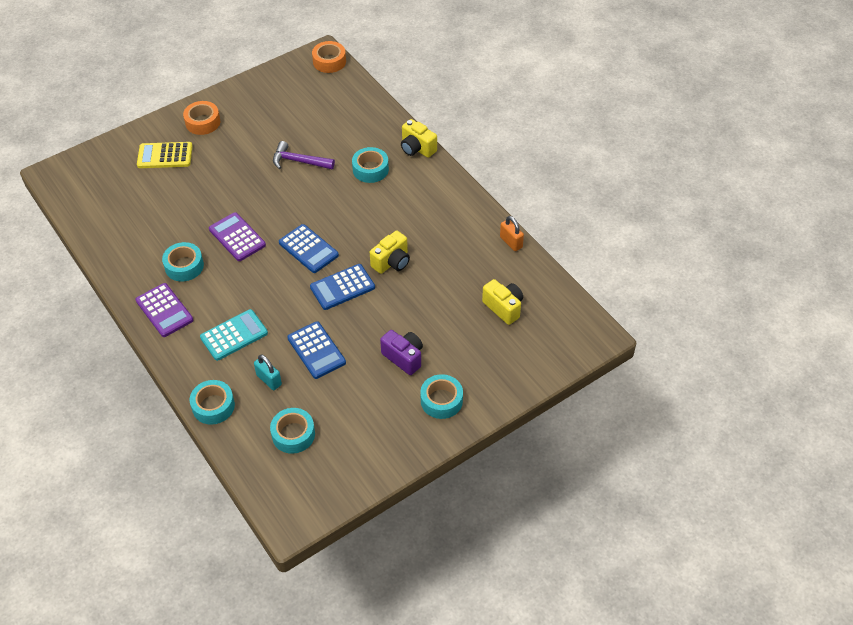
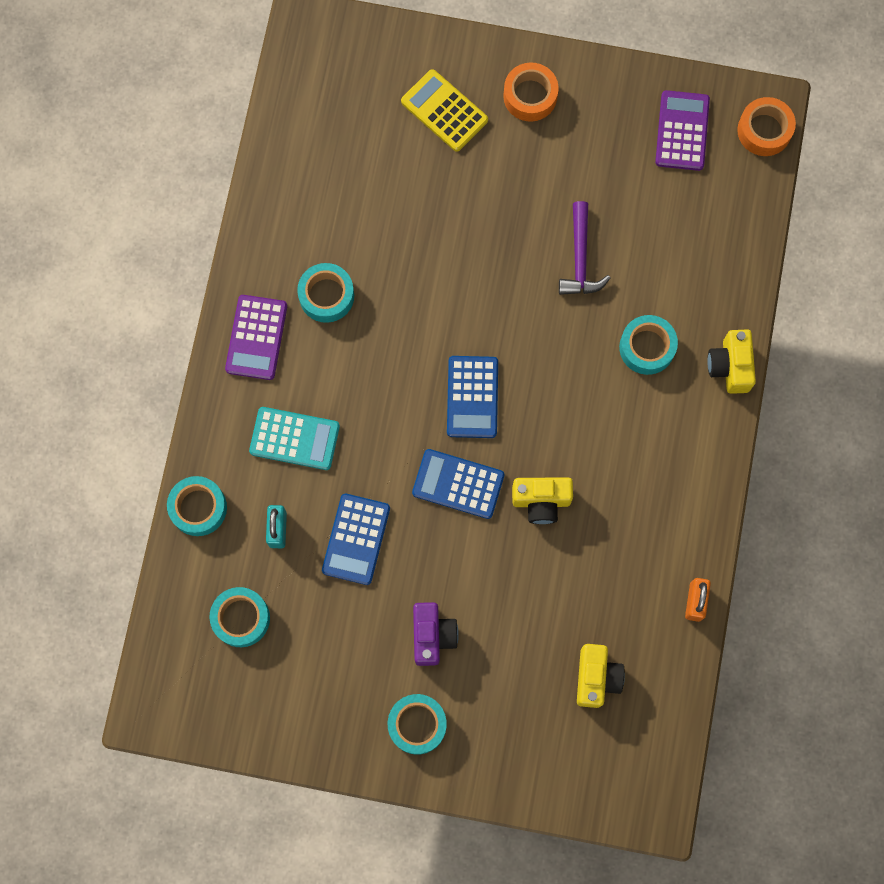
camera: 45 degrees right, 25 degrees up
(237, 237) = (414, 308): purple calculator -> purple calculator (682, 131)
(299, 161) = (580, 259): purple hammer -> purple hammer turned 150 degrees counterclockwise

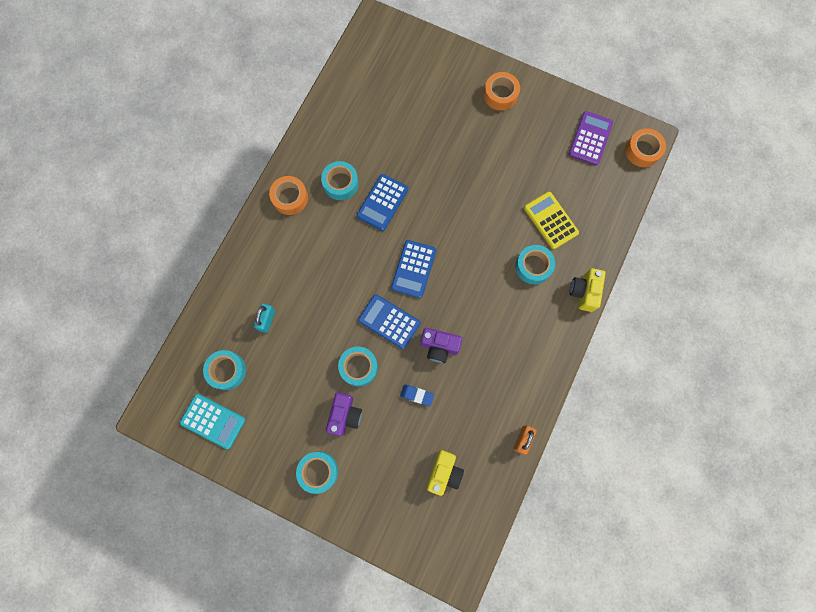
camera: 15 degrees right, 0 degrees up
(198, 508) = (222, 293): turquoise tape -> turquoise tape (358, 367)
(256, 337) = (290, 198): purple calculator -> orange tape
(294, 438) = (295, 266): turquoise calculator -> turquoise calculator (213, 421)
(356, 539) = (314, 339): blue calculator -> blue calculator (382, 202)
(444, 111) = (445, 91): yellow calculator -> yellow calculator (550, 220)
(528, 579) = (417, 395): none -> blue eraser
(541, 501) = (439, 347): yellow camera -> purple camera
(580, 259) = (505, 200): purple hammer -> none

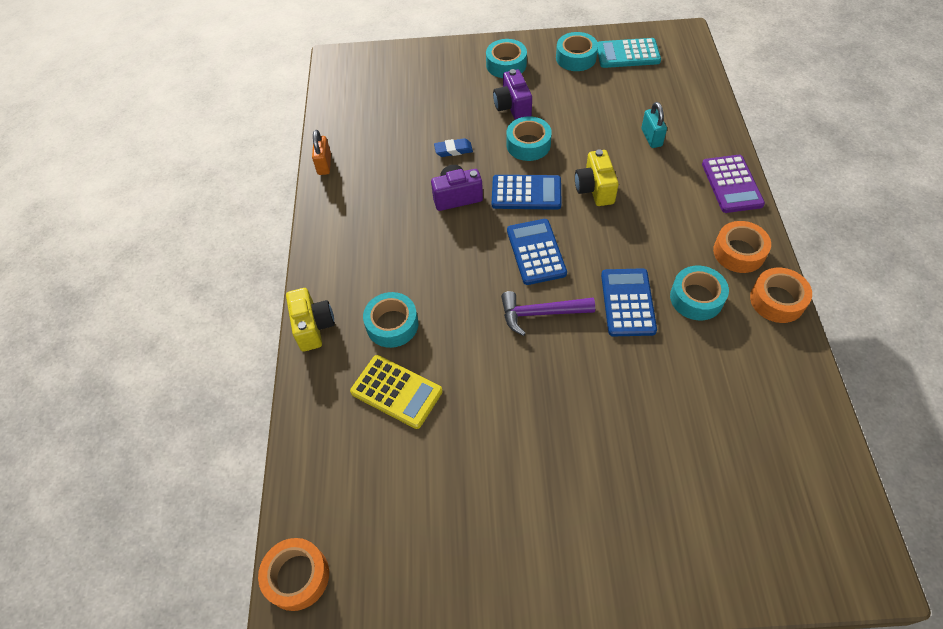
camera: 155 degrees right, 20 degrees down
(227, 371) = (650, 88): turquoise tape -> turquoise tape (576, 58)
(439, 224) = (540, 313): none -> purple hammer
(444, 472) = (390, 110): yellow camera -> yellow camera (595, 189)
(500, 95) = (575, 549): orange tape -> orange tape (777, 300)
(590, 138) = (392, 551): purple calculator -> purple calculator (732, 184)

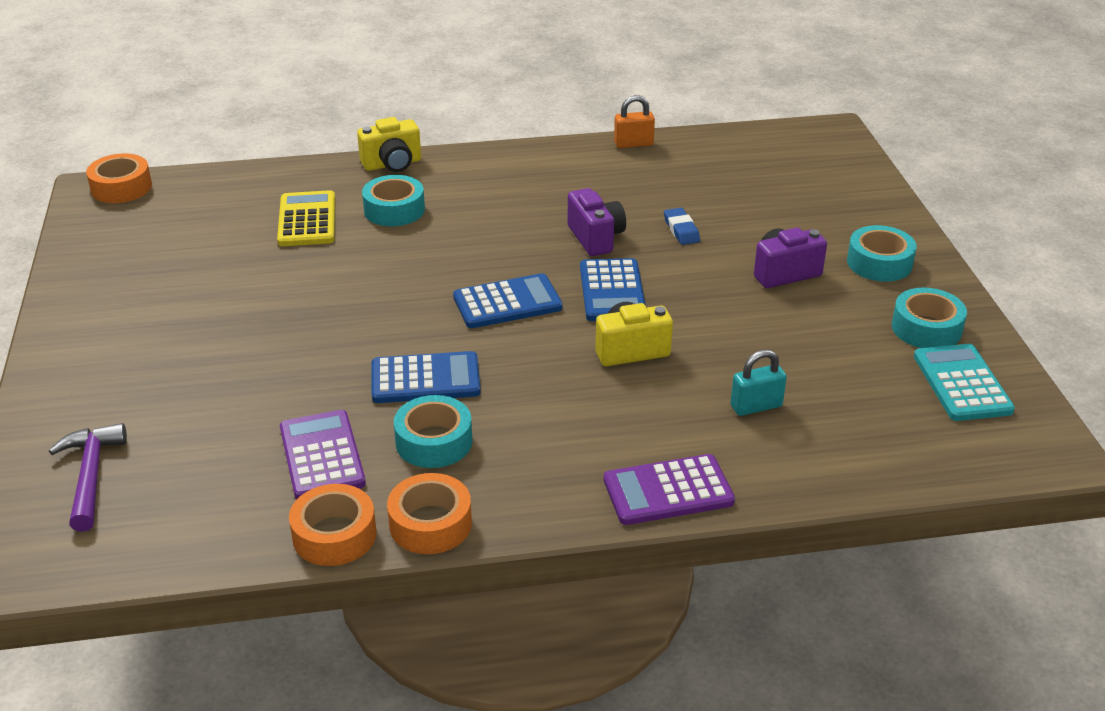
camera: 80 degrees right, 20 degrees down
(396, 391) = (307, 220): yellow calculator -> yellow calculator turned 150 degrees clockwise
(528, 144) = (708, 289): turquoise tape -> none
(540, 313) = (408, 309): purple hammer -> purple hammer (91, 475)
(717, 364) = (321, 456): none -> purple calculator
(739, 252) = (522, 489): orange tape -> orange tape (334, 535)

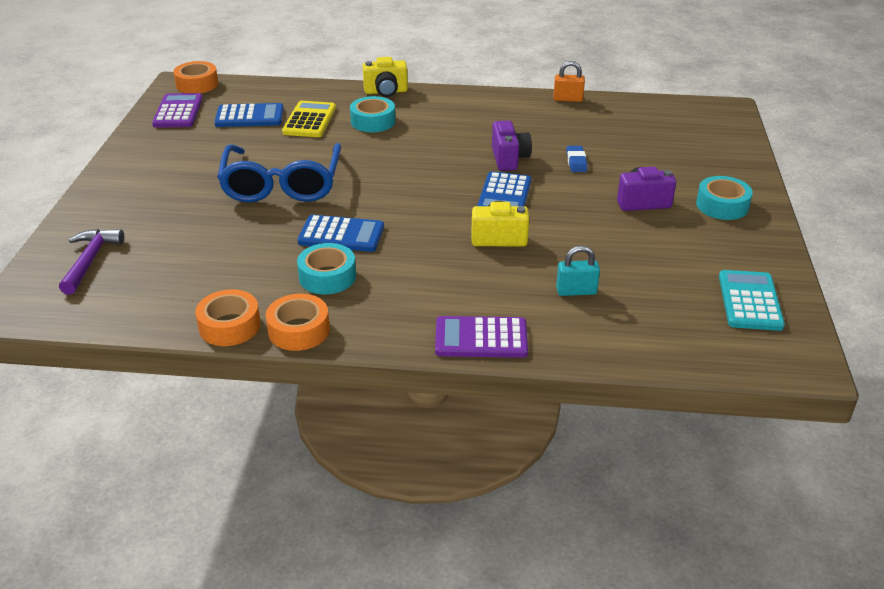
camera: 15 degrees right, 0 degrees up
(312, 320) = (282, 184): none -> blue glasses
(321, 456) = (246, 273): purple calculator -> purple calculator (178, 112)
(507, 302) = (424, 193): blue calculator -> blue calculator (249, 116)
(926, 328) = (739, 257): turquoise tape -> none

